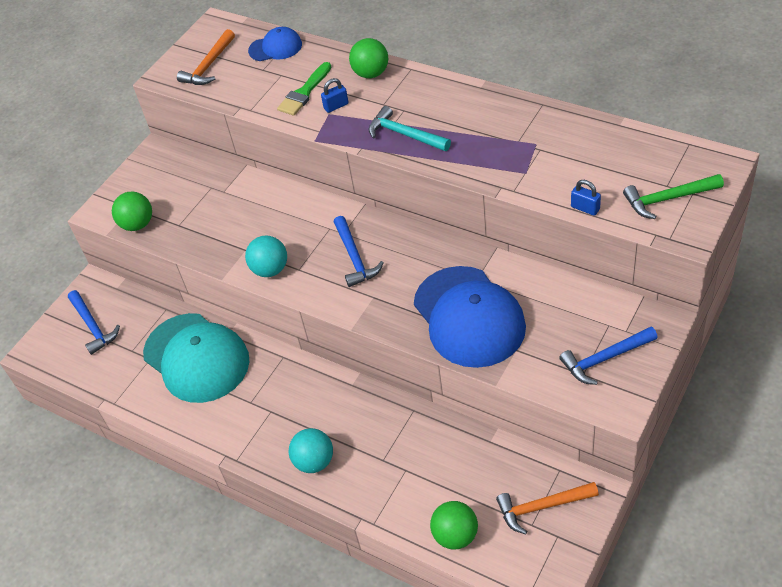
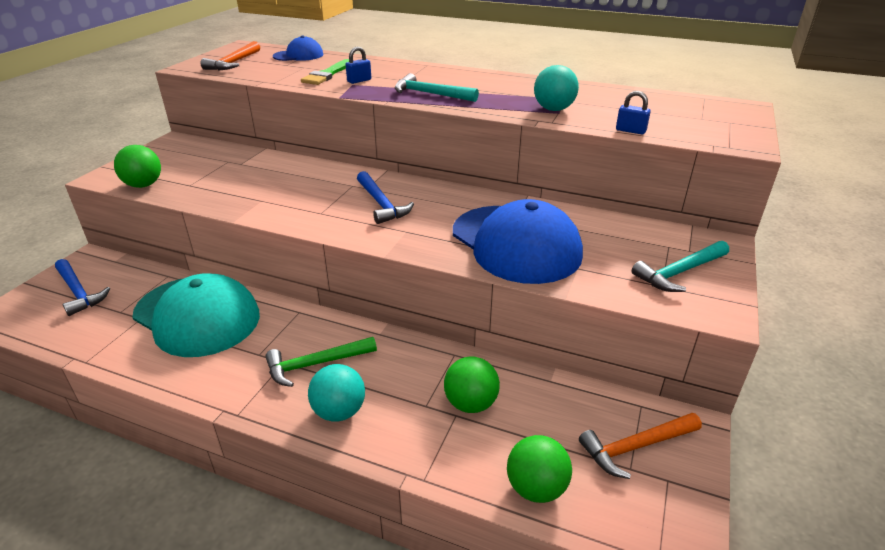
camera: 15 degrees left, 15 degrees down
(270, 269) = (289, 213): turquoise ball -> turquoise ball (553, 109)
(371, 73) = (390, 66): green ball -> green ball (471, 403)
(604, 359) = (679, 272): blue hammer -> turquoise hammer
(667, 199) = (708, 125): green hammer -> green hammer (315, 364)

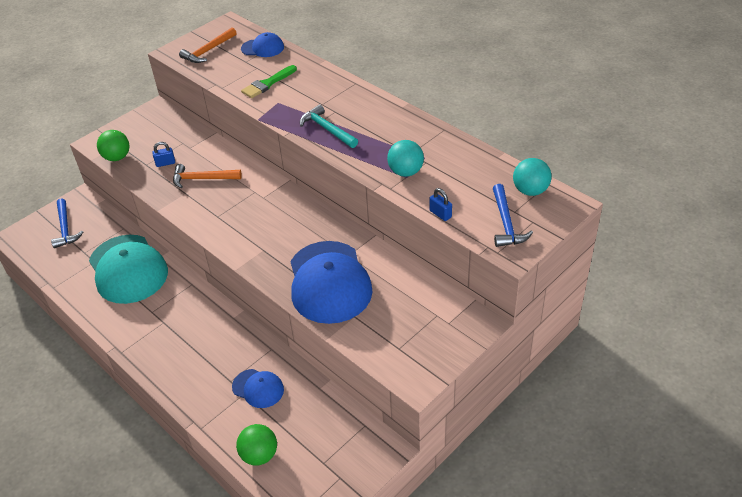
camera: 25 degrees right, 10 degrees up
(315, 364) = (181, 330): green hammer -> none
(339, 411) = (178, 368): turquoise ball -> turquoise ball (530, 191)
(359, 81) = (286, 98): blue padlock -> blue padlock (165, 163)
(381, 204) = (263, 218): blue hammer -> blue hammer (506, 223)
(471, 403) = (258, 388): green ball -> blue cap
(635, 447) = (337, 451): orange hammer -> orange hammer (202, 179)
(679, 272) = (421, 341): turquoise hammer -> none

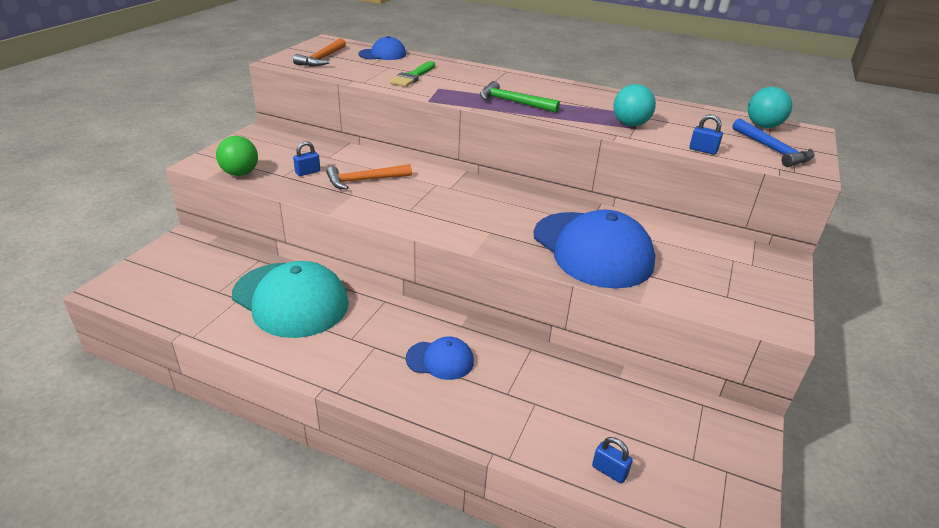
camera: 25 degrees left, 10 degrees down
(65, 228) = (177, 271): blue hammer -> none
(258, 388) = (548, 394): blue cap -> blue cap (440, 360)
(259, 455) = (609, 471): green ball -> blue padlock
(327, 129) = (513, 102): turquoise hammer -> green hammer

